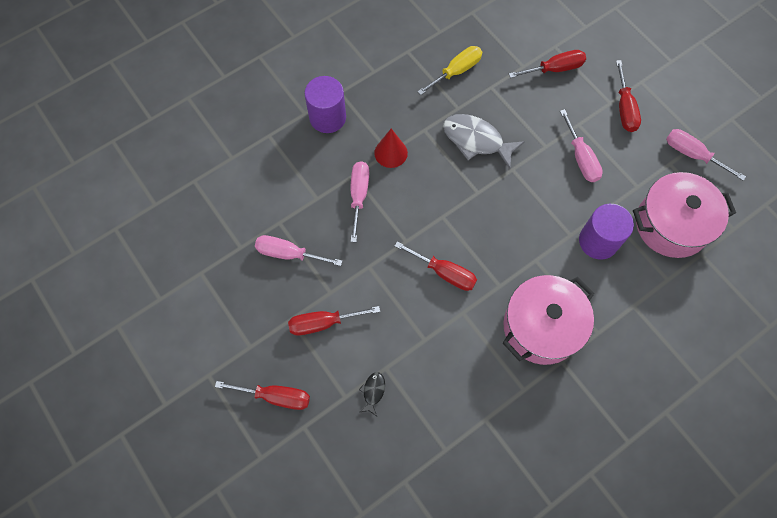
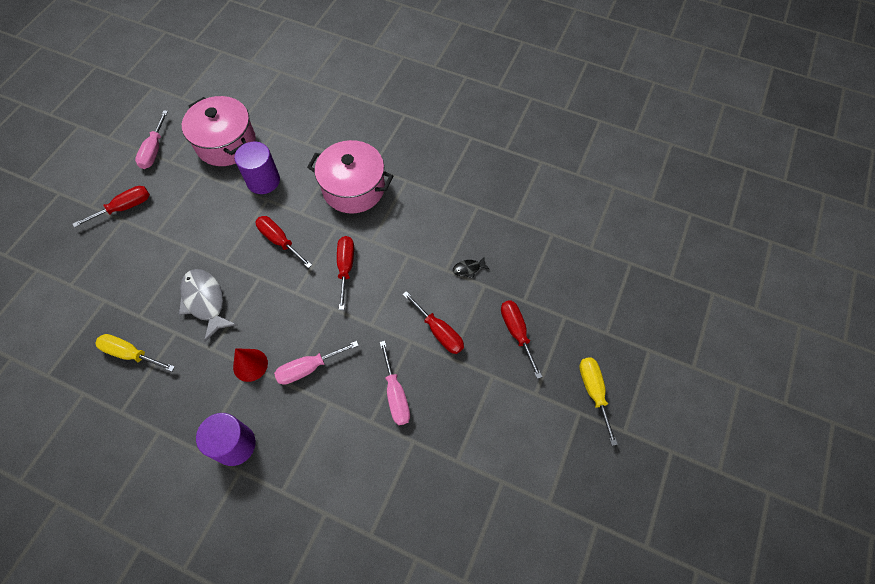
camera: 120 degrees left, 5 degrees down
(172, 431) = (593, 392): none -> yellow screwdriver
(476, 140) = (205, 301): grey fish -> grey fish turned 150 degrees clockwise
(554, 69) = (98, 274): red screwdriver -> red screwdriver (280, 241)
(581, 158) = (190, 219): pink screwdriver -> none

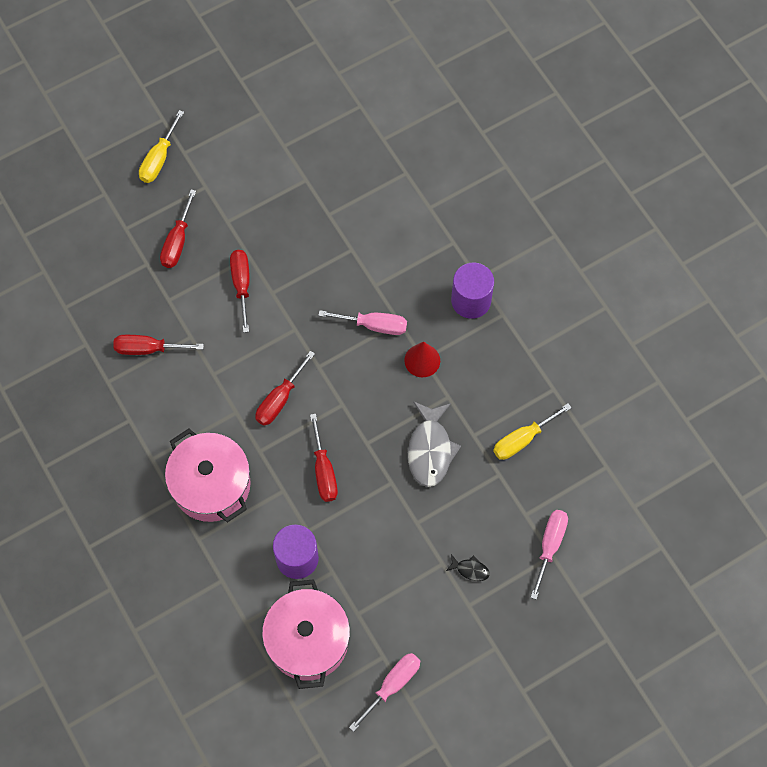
camera: 145 degrees left, 5 degrees up
(124, 208) = (460, 620): red screwdriver -> red screwdriver (148, 348)
(131, 354) = (522, 439): yellow screwdriver -> yellow screwdriver turned 90 degrees clockwise
(395, 394) = (316, 257): pink screwdriver -> pink screwdriver (550, 546)
(468, 269) = (170, 324): black fish -> black fish (470, 570)

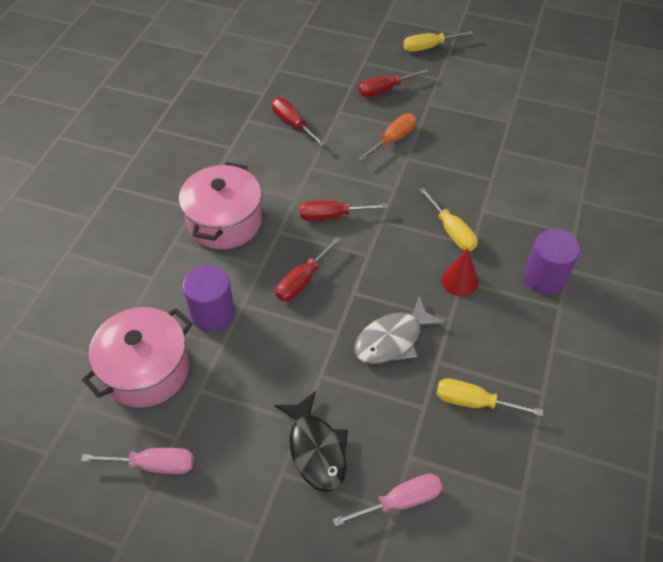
camera: 50 degrees right, 15 degrees down
(242, 285) = (393, 139): red screwdriver -> orange screwdriver
(374, 325) = (451, 231): pink screwdriver -> yellow screwdriver
(470, 570) = (316, 449): black fish -> black fish, size x2.15

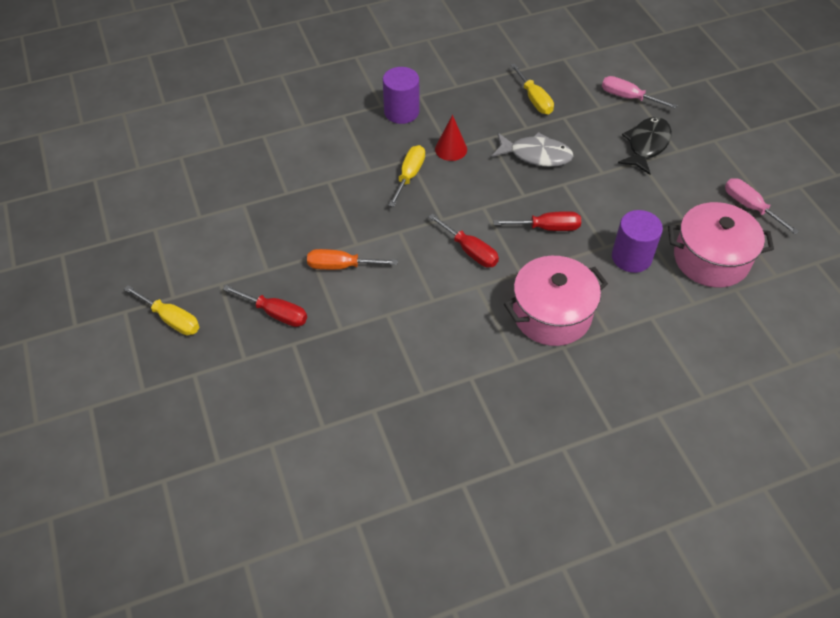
camera: 130 degrees left, 0 degrees up
(292, 124) = (392, 352): red screwdriver -> none

